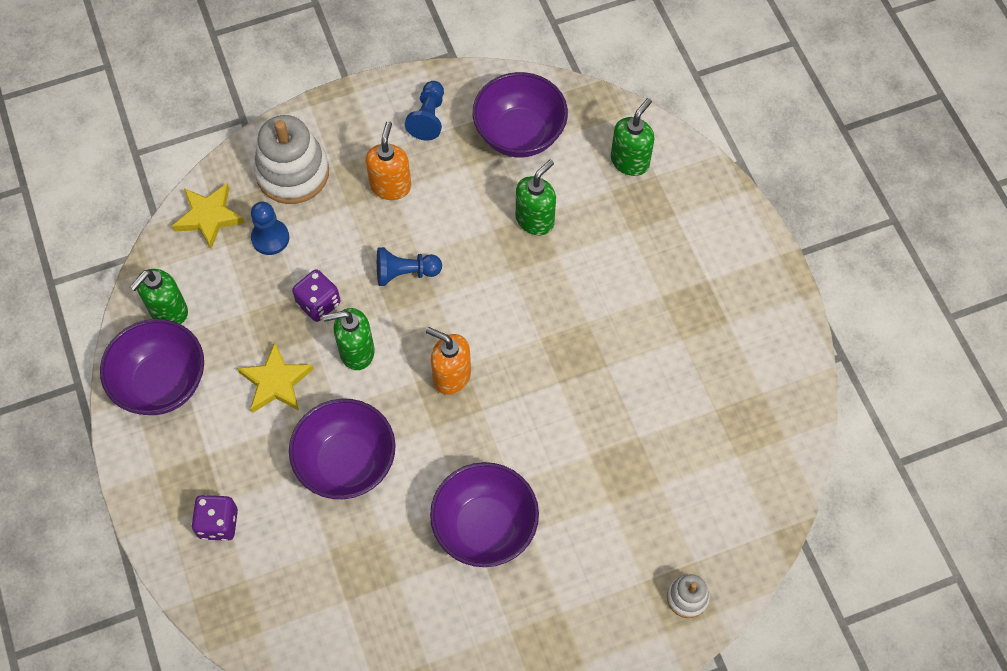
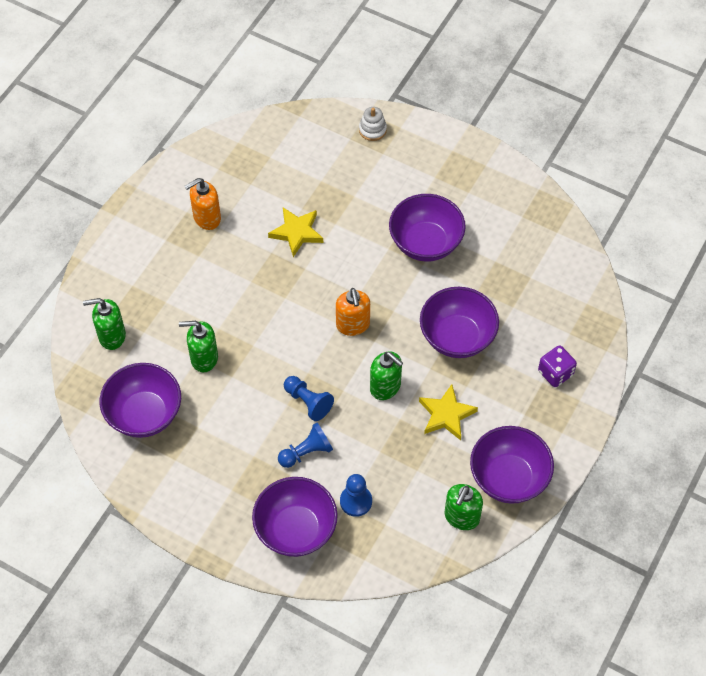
camera: 130 degrees left, 5 degrees down
(168, 311) = (461, 517): green soap dispenser -> green soap dispenser turned 120 degrees clockwise
(209, 217) = (375, 553): yellow star -> yellow star (297, 232)
(292, 173) = (296, 529): white stacking toy -> purple bowl
(318, 303) = (374, 434): purple dice -> none
(390, 186) = (252, 460): orange soap dispenser -> orange soap dispenser (206, 218)
(428, 117) = (178, 480): blue pawn -> blue pawn (306, 452)

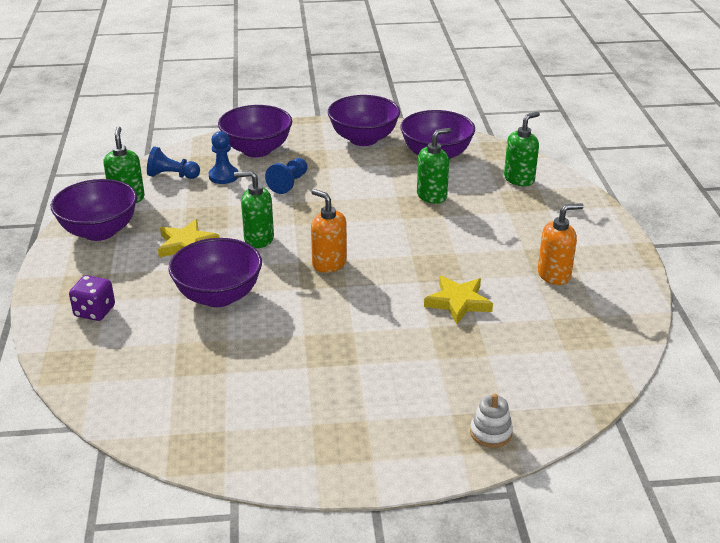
camera: 145 degrees right, 25 degrees down
(206, 218) = (554, 275): orange soap dispenser -> orange soap dispenser turned 45 degrees clockwise
(308, 402) = (317, 207): blue pawn -> blue pawn (172, 176)
(425, 243) = (318, 353): purple bowl -> purple bowl (363, 139)

